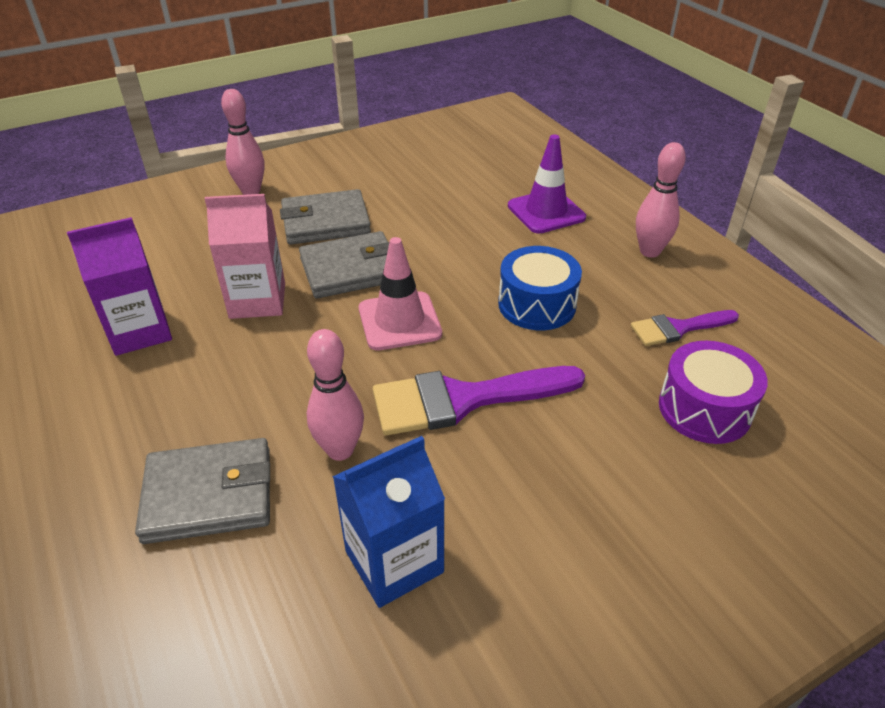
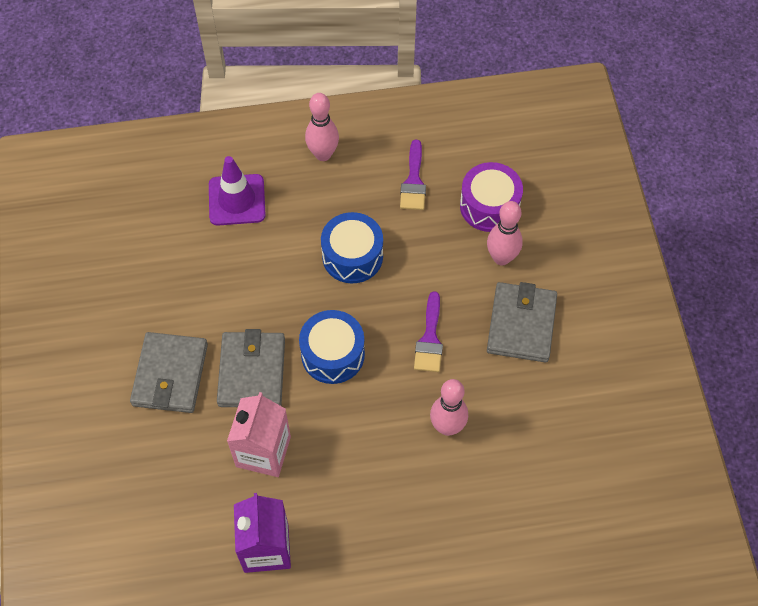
camera: 70 degrees left, 20 degrees up
(209, 495) = (457, 514): grey wallet -> grey wallet (521, 324)
(251, 191) = (83, 429): pink bowling pin -> pink bowling pin (501, 258)
(394, 561) = (542, 418): blue carton -> none
(399, 321) = (333, 354): pink traffic cone -> blue drum
(464, 399) = (430, 338): purple brush -> purple brush, size x0.58

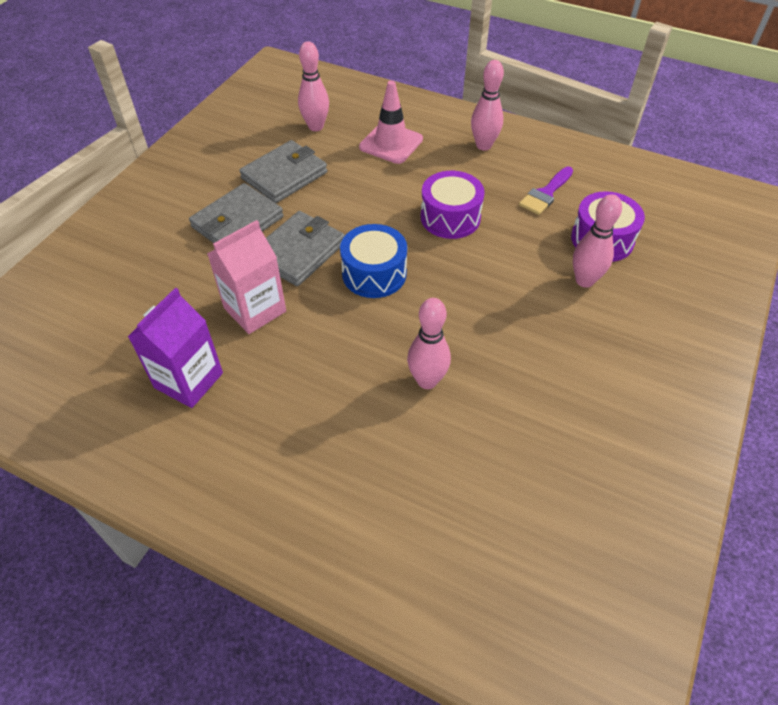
camera: 35 degrees right, 10 degrees down
(148, 220) = (316, 126): none -> pink bowling pin
(237, 200) = (391, 143): purple traffic cone -> pink traffic cone
(352, 256) = (450, 217): blue drum -> purple drum
(430, 338) = (468, 306): purple brush -> none
(521, 324) = (564, 339): grey wallet -> grey wallet (284, 175)

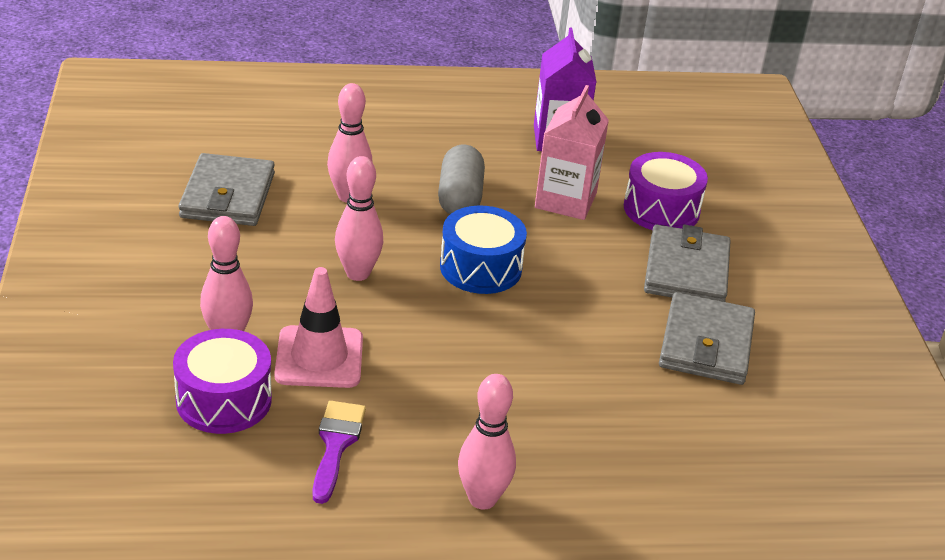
camera: 145 degrees right, 15 degrees down
(299, 252) = (584, 263): grey wallet -> grey wallet (228, 195)
(316, 126) = (756, 435): pink bowling pin -> pink bowling pin (358, 273)
(335, 344) = (460, 198): none -> grey capsule
(391, 143) = (622, 448): pink traffic cone -> pink traffic cone (319, 357)
(450, 217) = (445, 361): purple drum -> purple drum (661, 209)

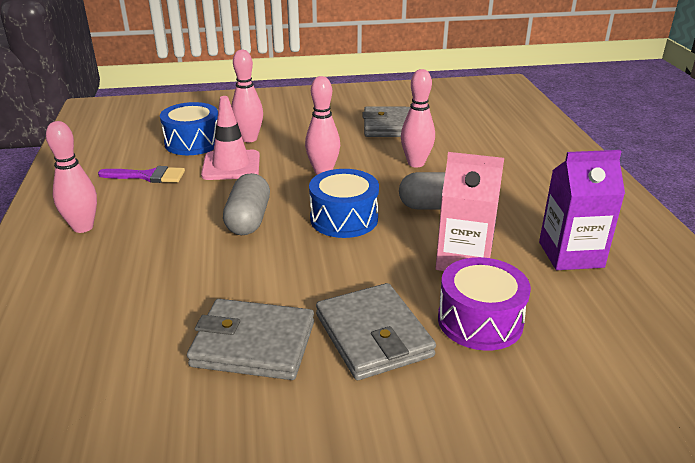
camera: 90 degrees right, 5 degrees down
(224, 400) = (193, 142): purple drum -> blue drum
(475, 343) = (248, 219): none -> grey capsule
(686, 271) = (373, 335): grey wallet -> grey wallet turned 60 degrees clockwise

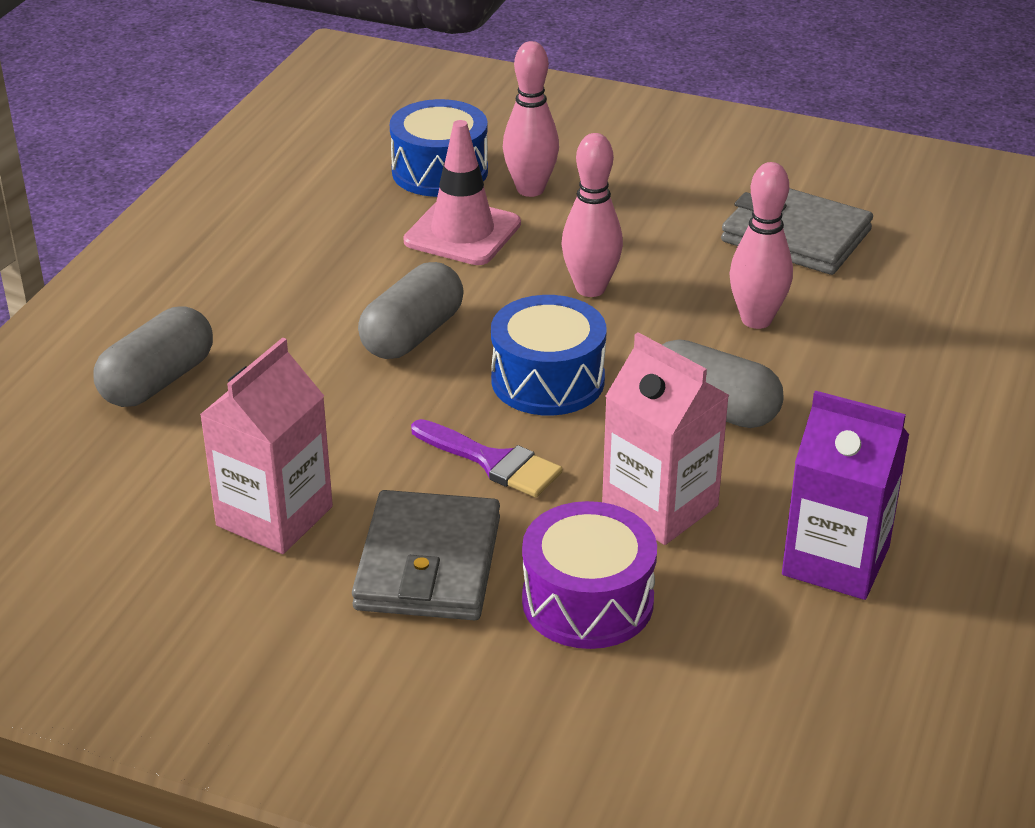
camera: 30 degrees right, 5 degrees up
(83, 227) = (192, 274): pink bowling pin -> none
(107, 292) = (158, 381): none -> grey capsule
(148, 176) = (331, 215): purple brush -> purple brush (492, 462)
(253, 344) = (274, 516): grey wallet -> pink carton

